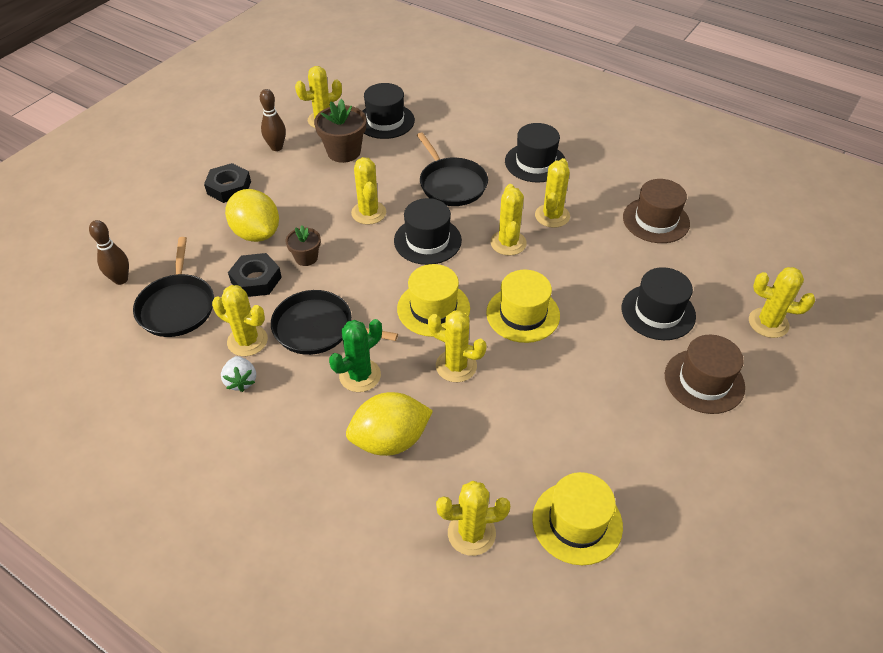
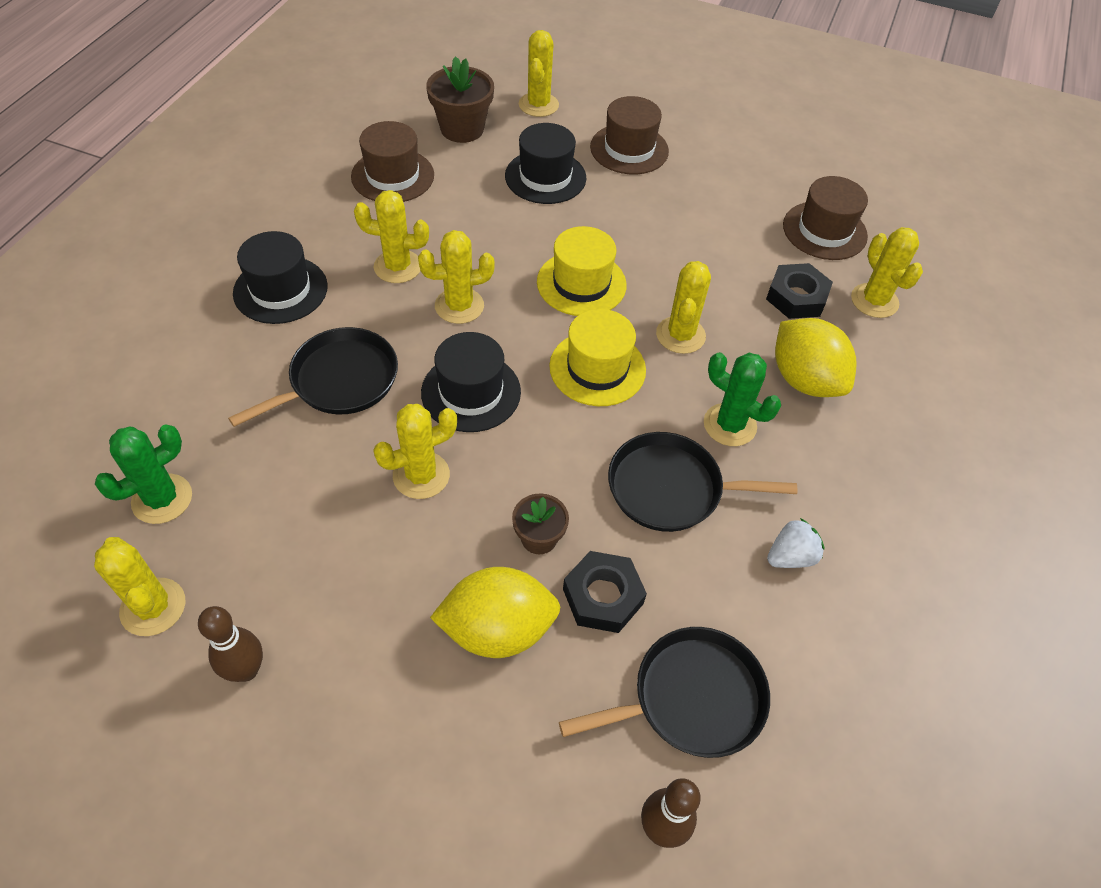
camera: 105 degrees left, 5 degrees up
(229, 188) = (380, 721): black nut -> black nut (796, 297)
(247, 341) = (722, 570): yellow cactus -> none
(256, 233) = (497, 629): yellow lemon -> yellow lemon turned 45 degrees clockwise
(318, 328) = (671, 488): black pan -> black pan turned 90 degrees clockwise
(344, 152) = (259, 546): brown flower pot -> brown flower pot (462, 129)
(385, 121) = (162, 499): black hat -> green cactus
(577, 522) = (824, 231): yellow hat -> brown hat

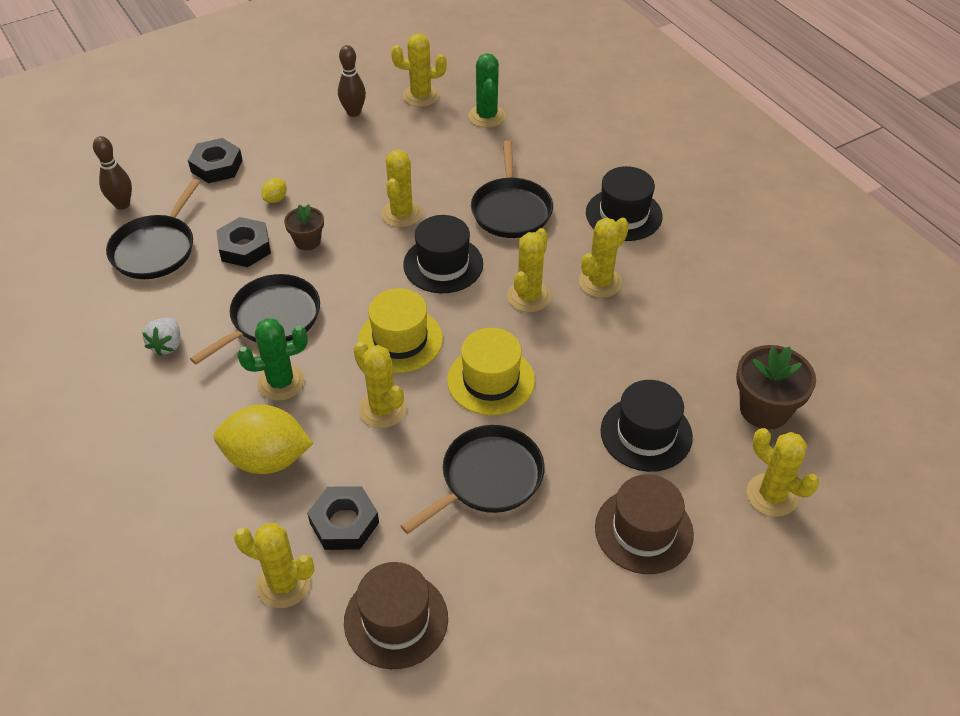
camera: 130 degrees right, 5 degrees down
(393, 176) = (720, 328): brown hat -> none
(491, 765) = (216, 166): none -> black nut
(497, 629) = (275, 199): yellow lemon -> yellow lemon, size x0.42
(673, 240) = (487, 478): none -> black pan

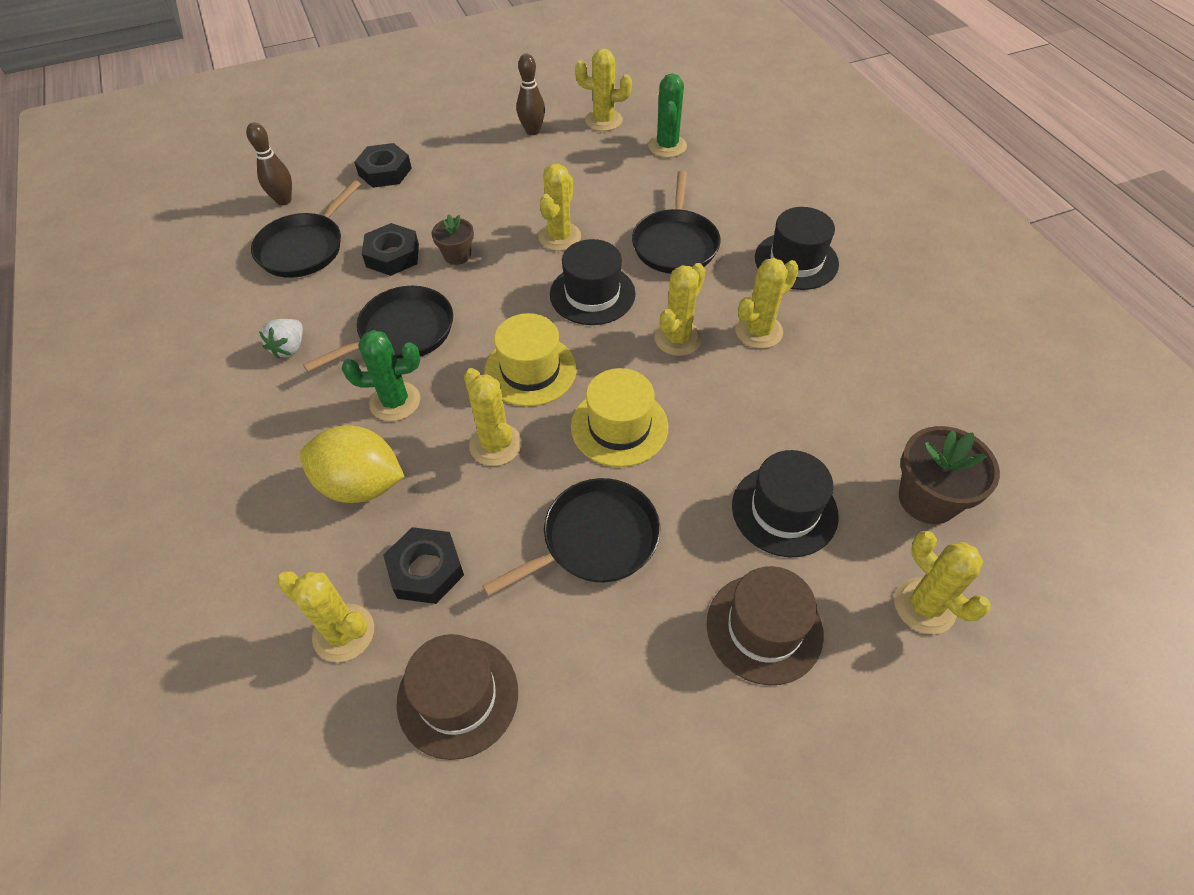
camera: 10 degrees right, 5 degrees up
(275, 199) = (435, 209): yellow lemon -> none

